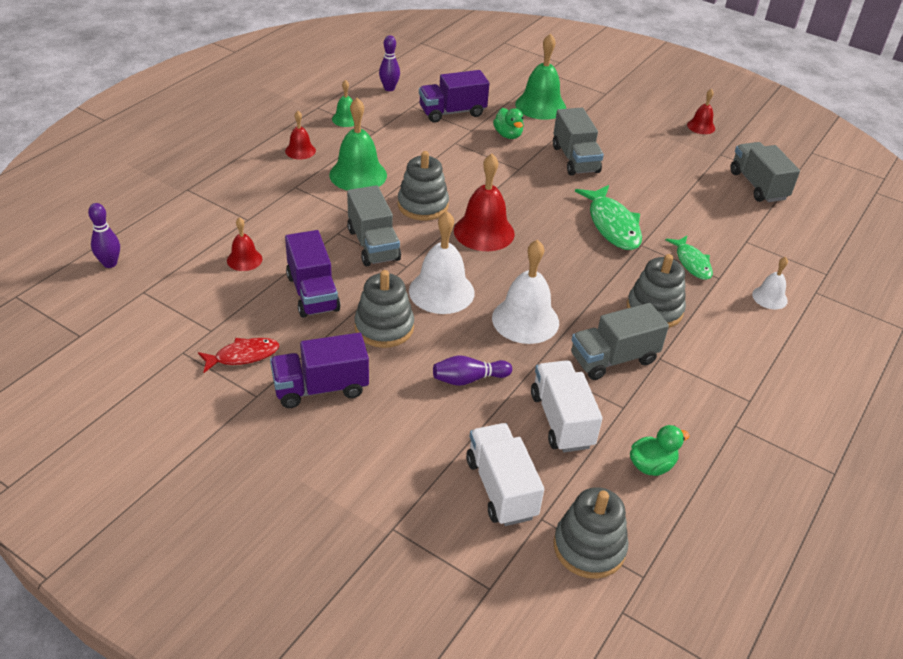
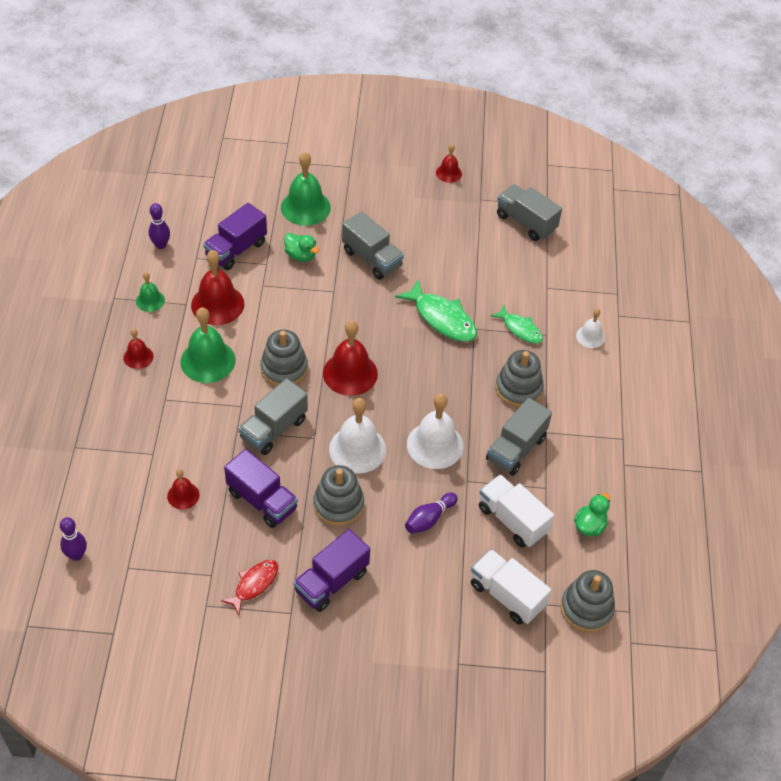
camera: 30 degrees left, 10 degrees up
(373, 245) = (274, 429): grey truck -> grey truck turned 90 degrees clockwise
(402, 141) = (217, 304): none -> red bell

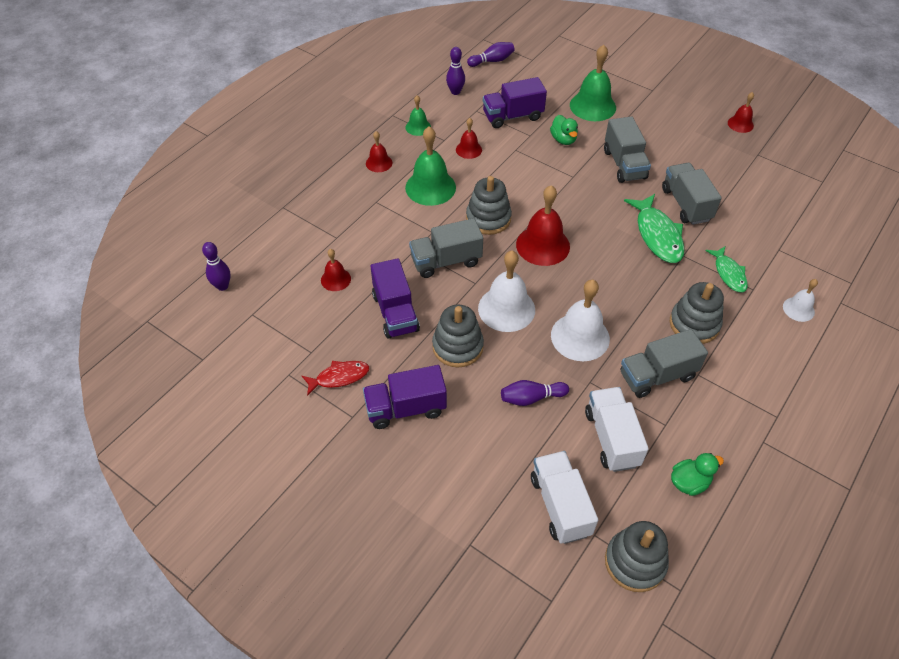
camera: 35 degrees right, 0 degrees up
(174, 194) = (492, 61): none -> purple bowling pin
(217, 304) = (468, 149): red bell -> red bell, size x0.54
(526, 222) = (791, 188): grey truck -> grey truck (686, 204)

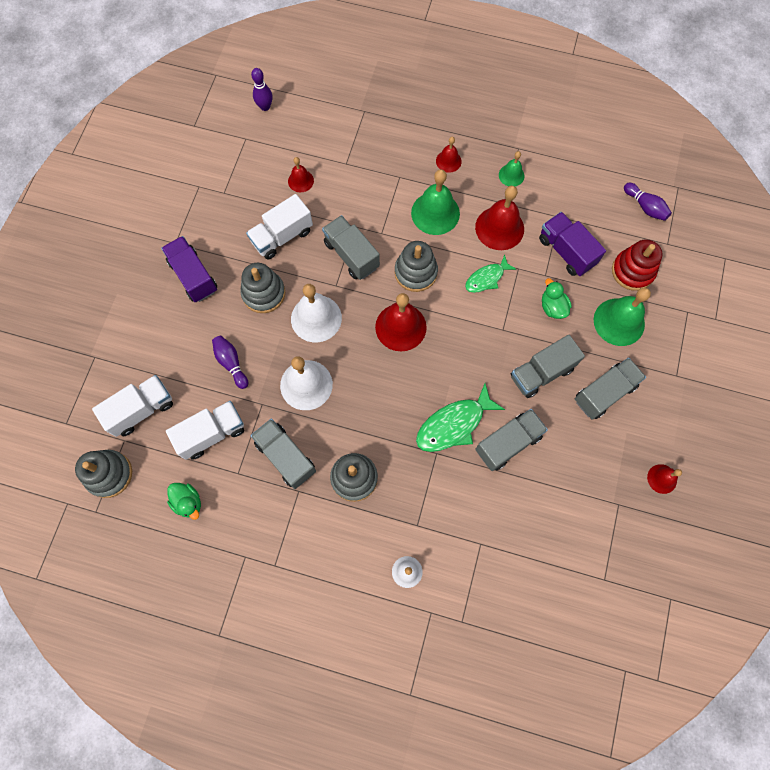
camera: 70 degrees right, 20 degrees up
(339, 377) = (207, 221): red fish -> none
(395, 312) = (282, 236): purple truck -> white truck
(455, 92) = (578, 189): purple bowling pin -> none
(468, 149) = (499, 228): red bell -> red bell, size x1.85
(549, 85) = (632, 271): none -> red stacking toy
(563, 140) = (552, 307): green duck -> green duck turned 105 degrees clockwise
(655, 133) = (604, 393): none -> grey truck
(729, 273) = (428, 499): green fish -> green fish (486, 278)

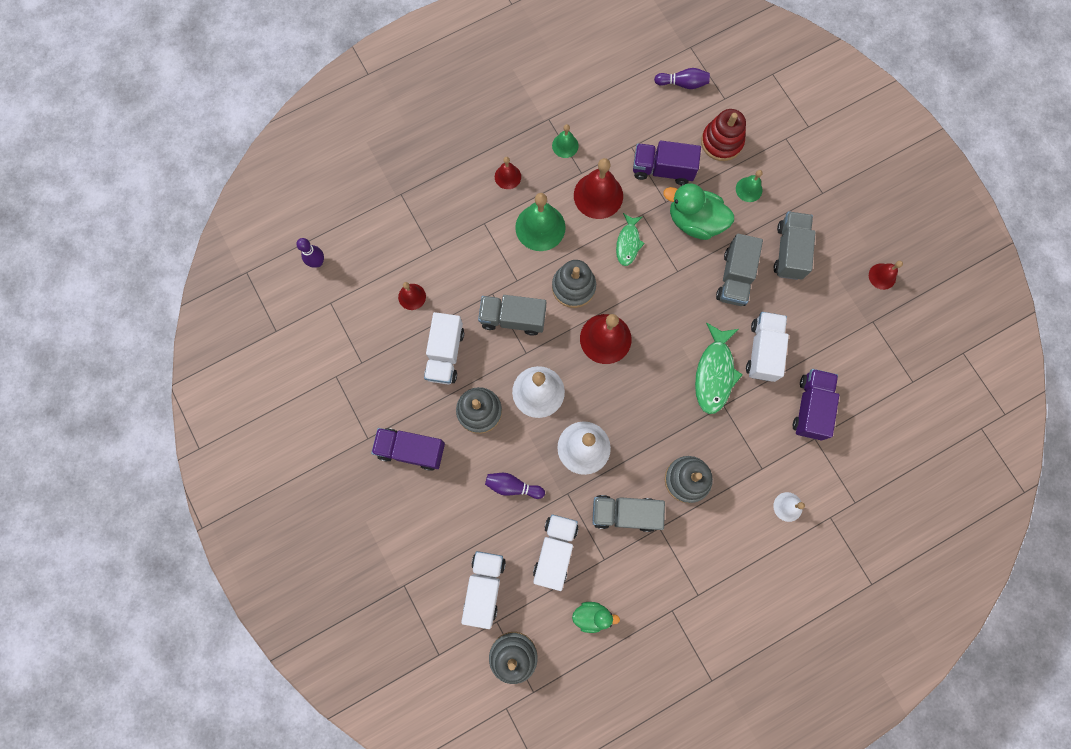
camera: 45 degrees left, 5 degrees up
(501, 518) = (810, 407): none -> purple truck
(508, 443) = (763, 350): grey truck -> white truck
(552, 307) = (694, 221): green duck -> green duck, size x1.76
(619, 322) = (749, 189): green bell -> green bell, size x0.54

